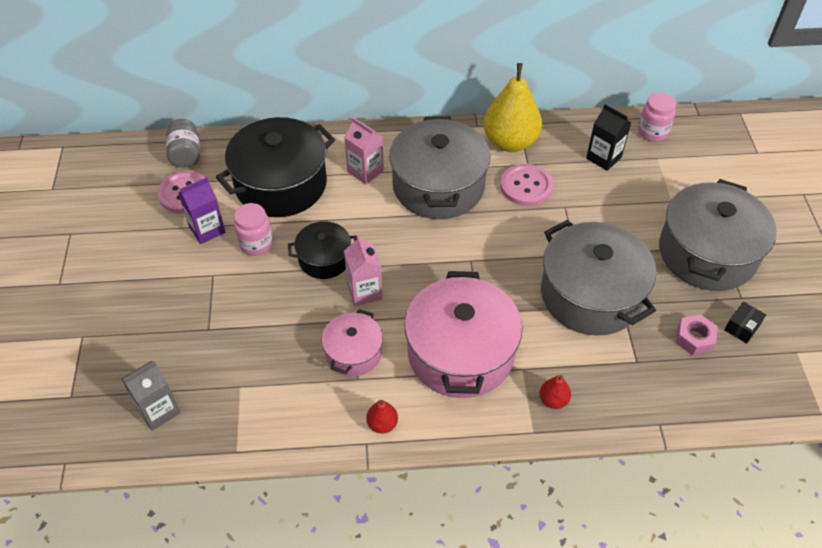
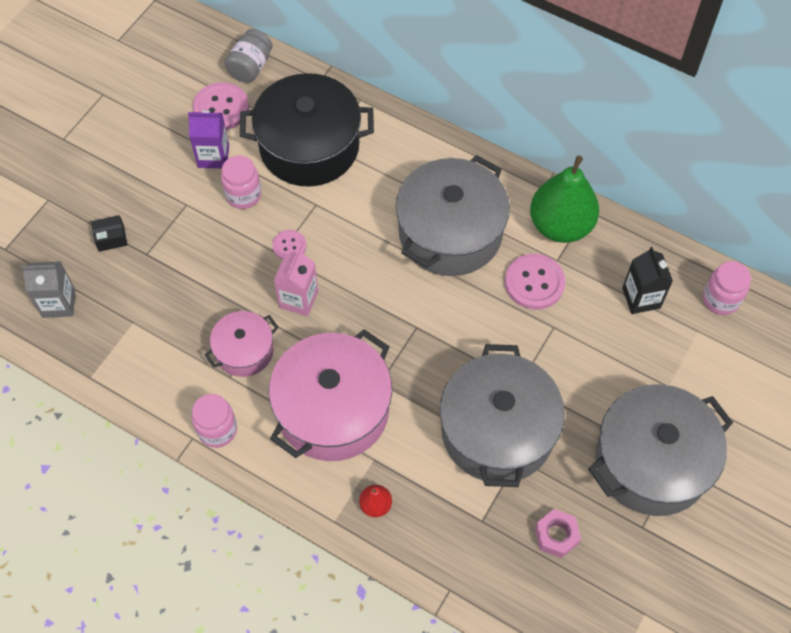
camera: 35 degrees right, 10 degrees up
(324, 259) = (289, 246): black pot -> pink button
(365, 171) = (395, 177): pink carton -> none
(382, 424) = (217, 430): red pear -> pink jar
(510, 142) = (560, 225): yellow pear -> green pear
(742, 327) = (613, 556): black box -> black box (111, 238)

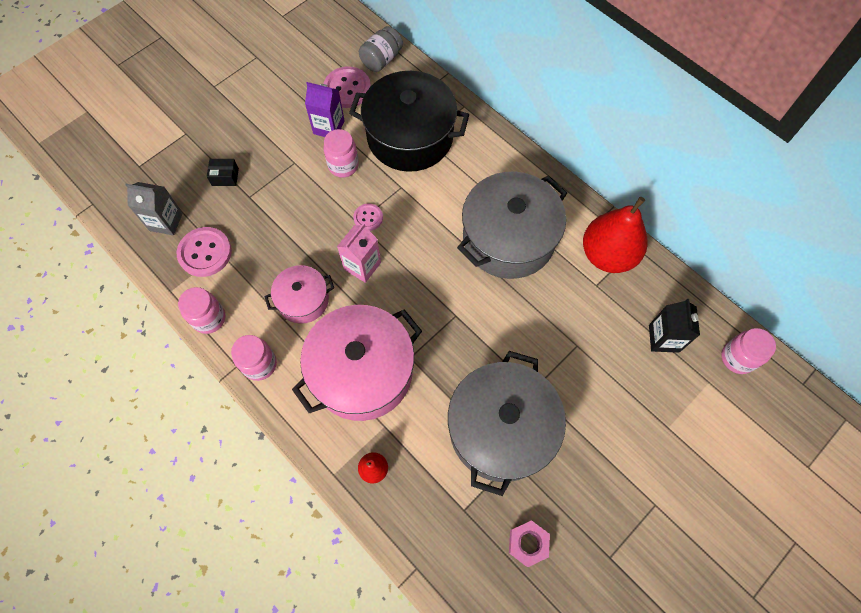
camera: 15 degrees right, 5 degrees up
(144, 396) = (209, 318): none -> pink jar
(534, 283) = (570, 301): pink button -> pink button (205, 253)
(560, 225) = (607, 255): green pear -> red pear
(651, 462) = (634, 496): grey pot -> none

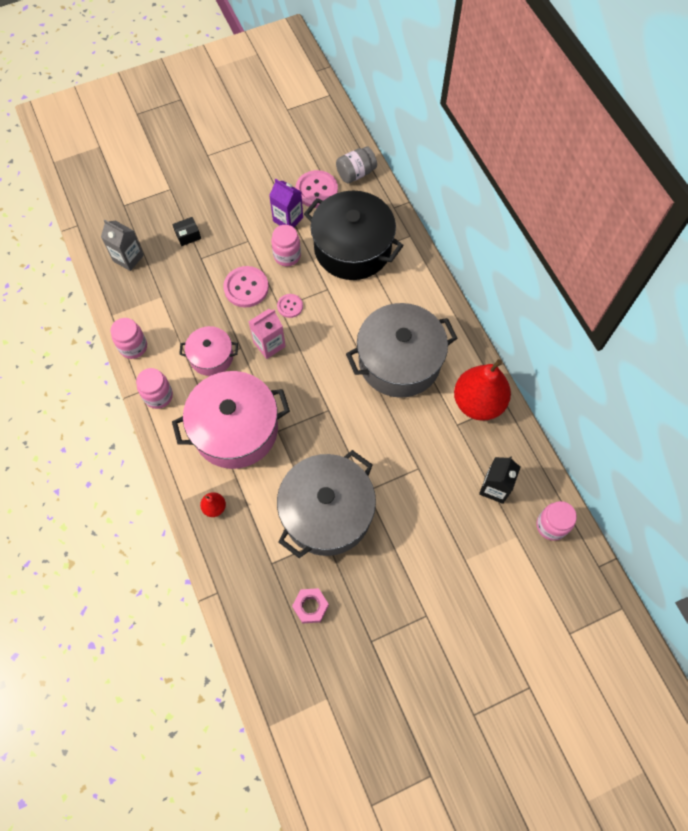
camera: 20 degrees right, 0 degrees up
(205, 253) = (149, 293): pink button -> pink button (246, 288)
(225, 177) = (188, 235): black box -> black box turned 45 degrees counterclockwise

